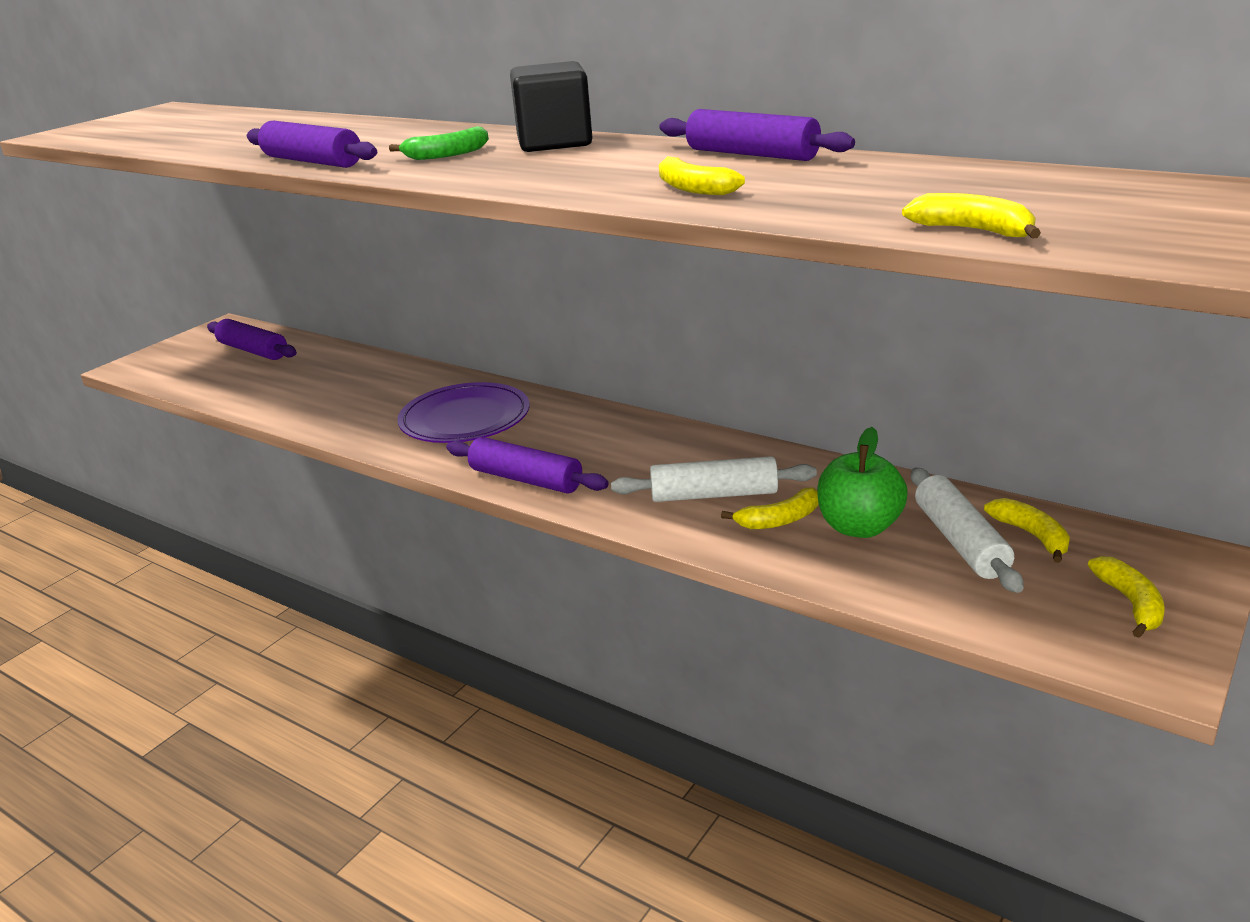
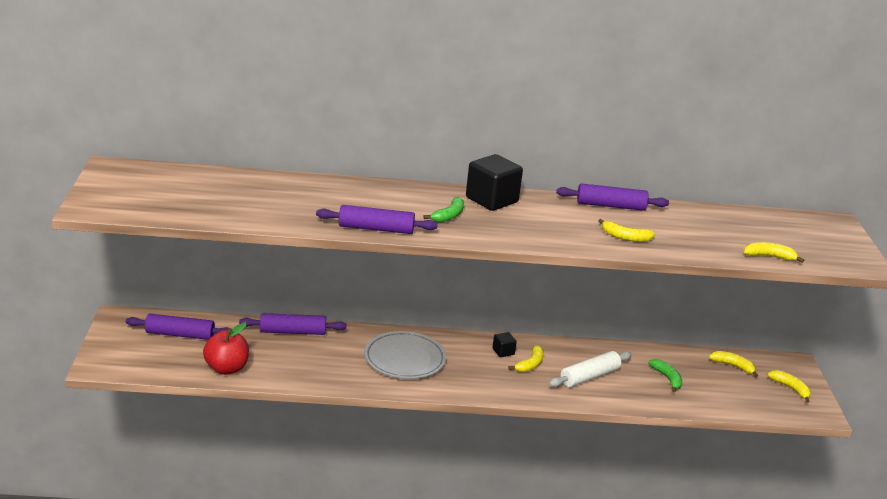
camera: 40 degrees left, 0 degrees up
(242, 391) = (226, 368): none -> red apple
(465, 418) = (404, 358): purple plate -> grey plate
(526, 479) = (490, 389): purple rolling pin -> purple rolling pin (293, 332)
(618, 435) = (503, 352): none -> black cube
(779, 520) = (632, 383): yellow banana -> yellow banana (530, 364)
(859, 527) = (667, 378): green apple -> green banana
(960, 541) = (711, 376): white rolling pin -> none

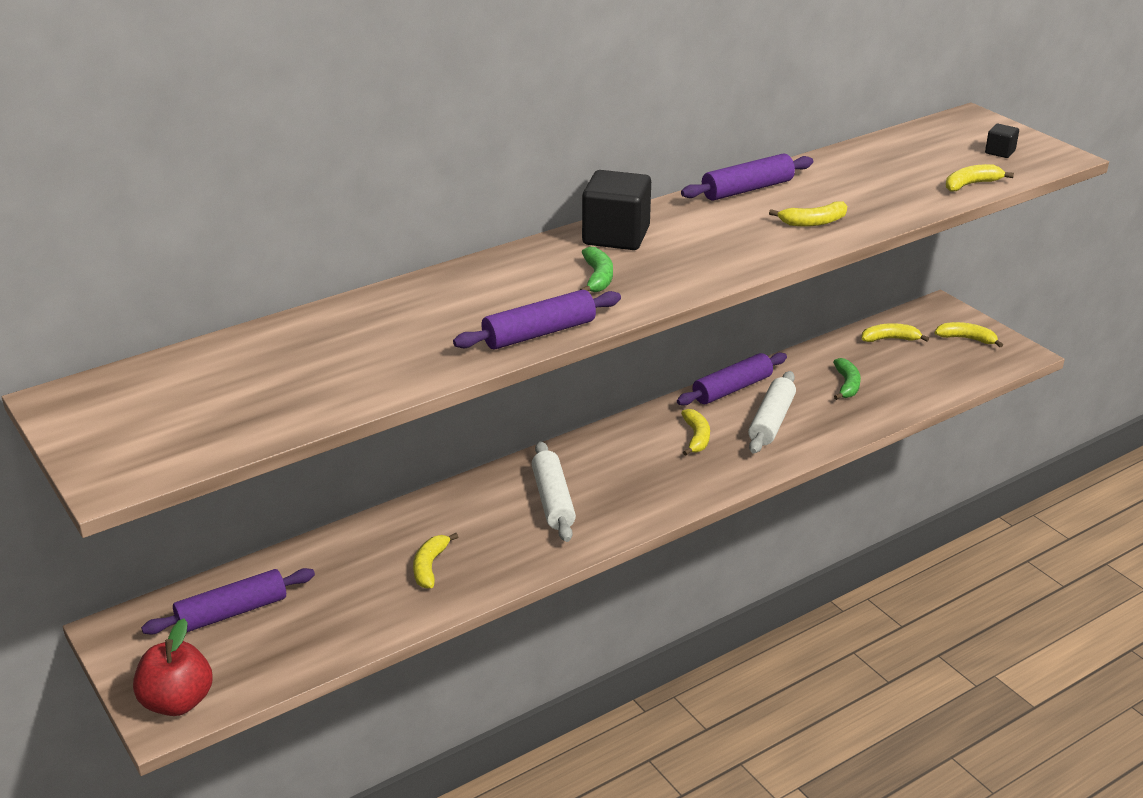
camera: 30 degrees left, 5 degrees up
(226, 368) = (350, 628): red apple -> red apple (177, 702)
(293, 332) = (378, 533): purple rolling pin -> purple rolling pin (732, 389)
(300, 359) = (430, 566): none -> yellow banana
(404, 358) = (553, 500): grey plate -> white rolling pin
(503, 352) = (651, 436): black cube -> black cube (1000, 152)
(667, 378) = (847, 385): green banana -> green banana turned 60 degrees clockwise

